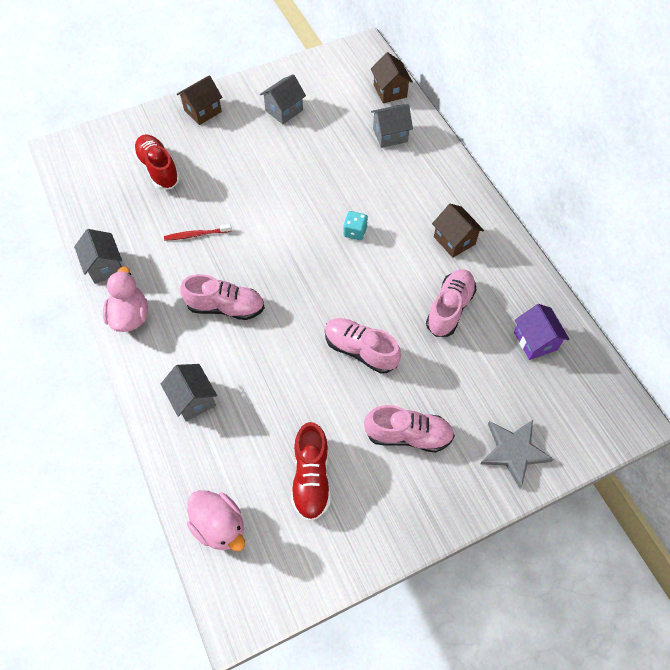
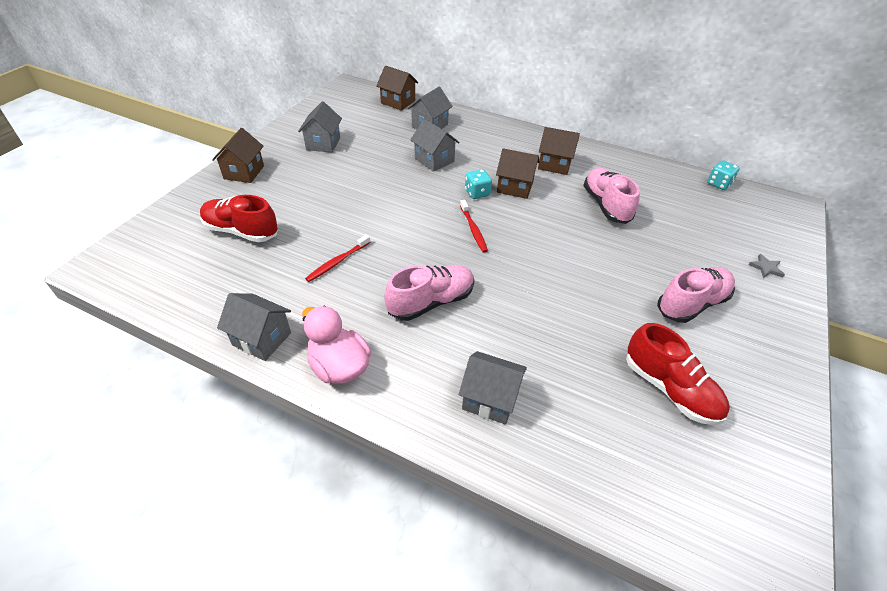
camera: 40 degrees left, 15 degrees down
(220, 526) = (653, 499): pink duck -> none
(315, 265) = (473, 230): none -> red toothbrush
(355, 177) = (434, 160): none -> grey house
(360, 350) = (582, 267): pink shoe -> none
(392, 244) = (515, 187): none -> brown house
(513, 451) = (766, 268): grey star -> grey star, size x0.46
(535, 341) = (682, 194): purple house -> none
(587, 352) = (718, 184): none -> turquoise dice

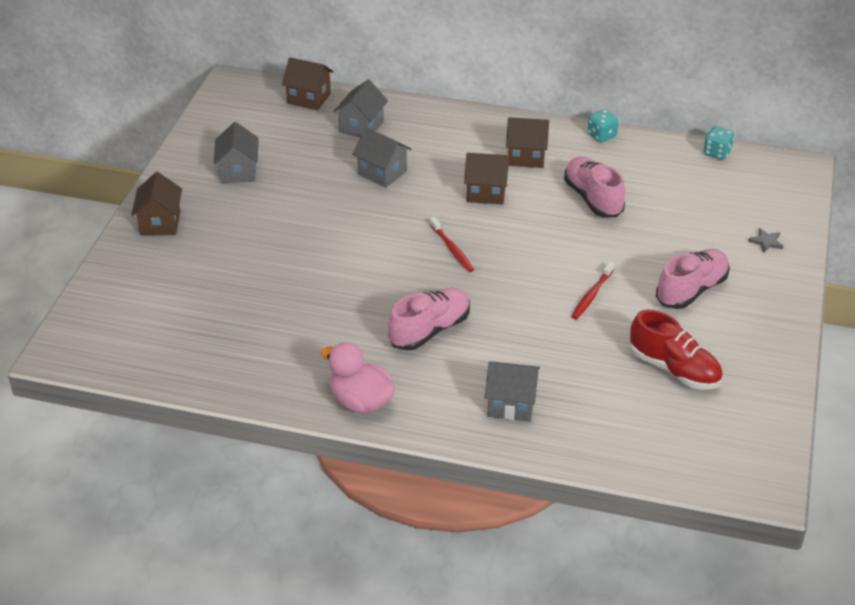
camera: 10 degrees left, 5 degrees down
(241, 231) = (195, 291): red shoe -> none
(262, 339) = (273, 391): grey house -> none
(337, 262) = (317, 307): red toothbrush -> red toothbrush (591, 295)
(477, 193) = (444, 206): turquoise dice -> turquoise dice (601, 135)

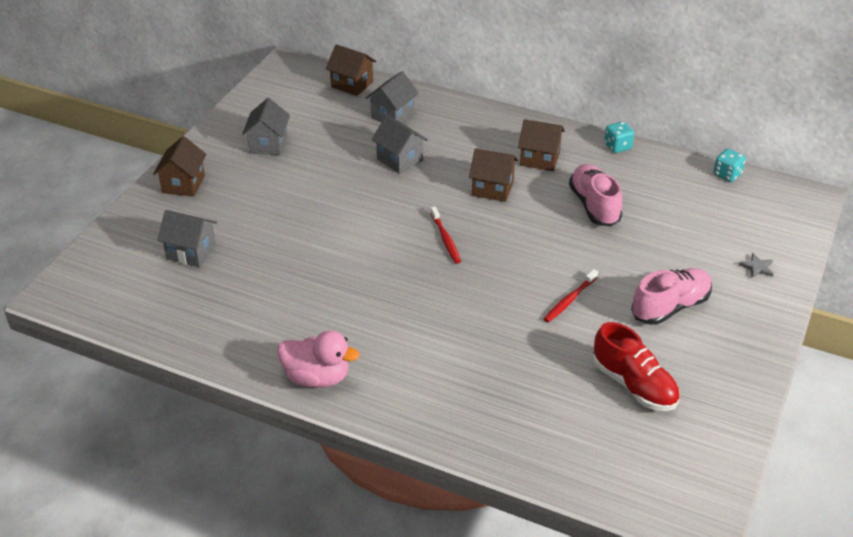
camera: 10 degrees right, 0 degrees up
(360, 401) = (317, 377): pink duck -> pink duck turned 150 degrees clockwise
(430, 330) = (403, 315): pink shoe -> none
(511, 404) = (462, 400): grey house -> grey house (191, 252)

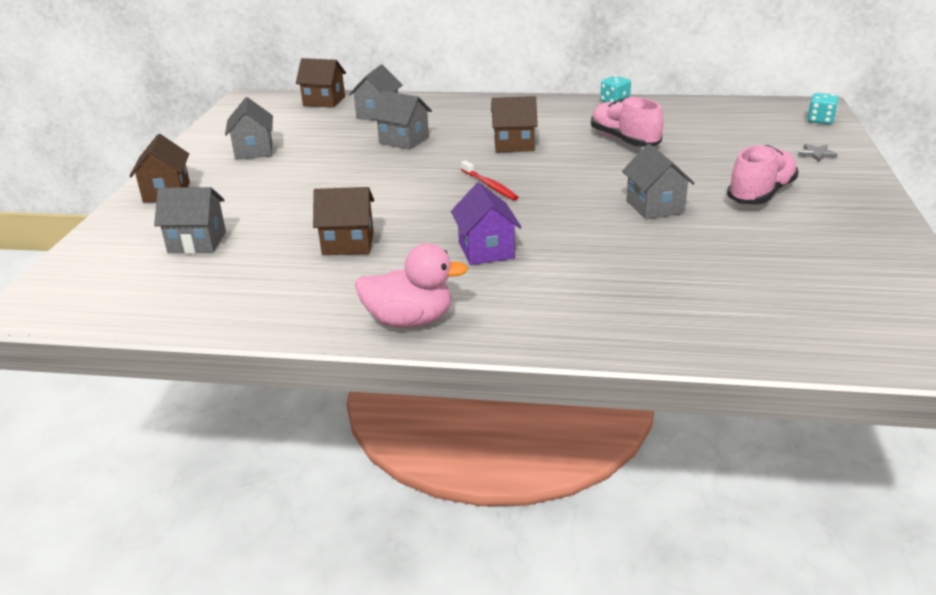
camera: 15 degrees left, 10 degrees down
(406, 317) = (486, 250): none -> purple house
(539, 159) = (546, 119): brown house -> brown house (348, 244)
(569, 300) = (654, 207): red toothbrush -> grey house
(634, 385) = (779, 257): red shoe -> none
(727, 175) = (730, 103): turquoise dice -> turquoise dice (820, 121)

